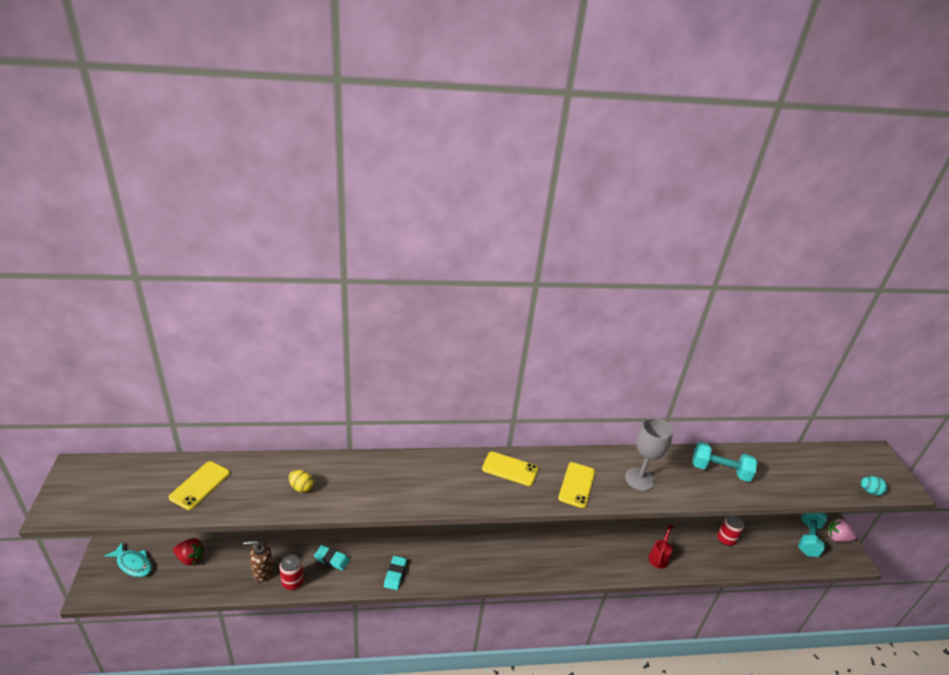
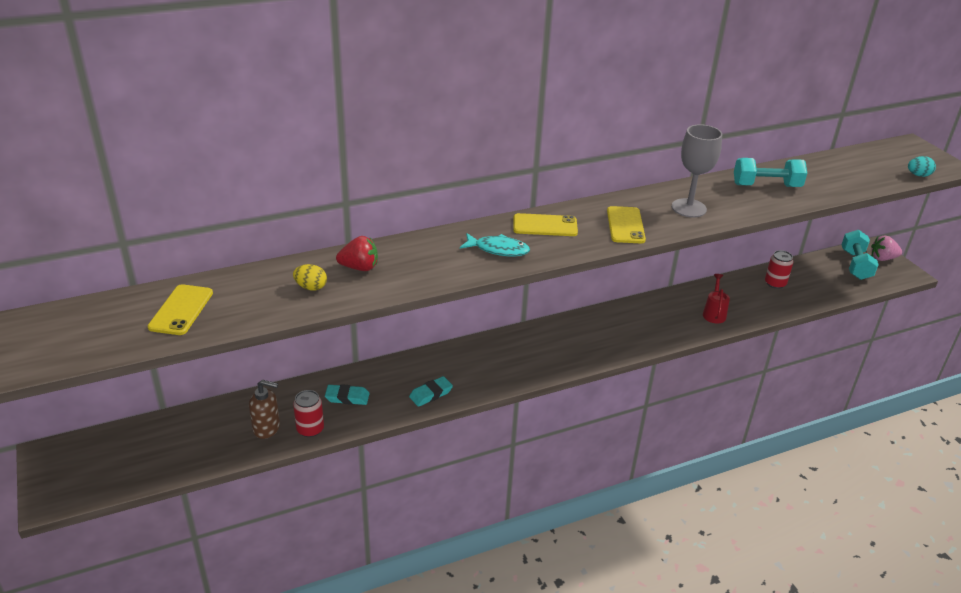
camera: 15 degrees left, 0 degrees up
(133, 564) = (91, 459): turquoise fish -> turquoise fish (498, 249)
(190, 558) = (165, 436): red strawberry -> red strawberry (359, 267)
(262, 571) = (267, 428): brown soap dispenser -> brown soap dispenser turned 150 degrees counterclockwise
(395, 574) = (431, 394): turquoise eraser -> turquoise eraser turned 60 degrees clockwise

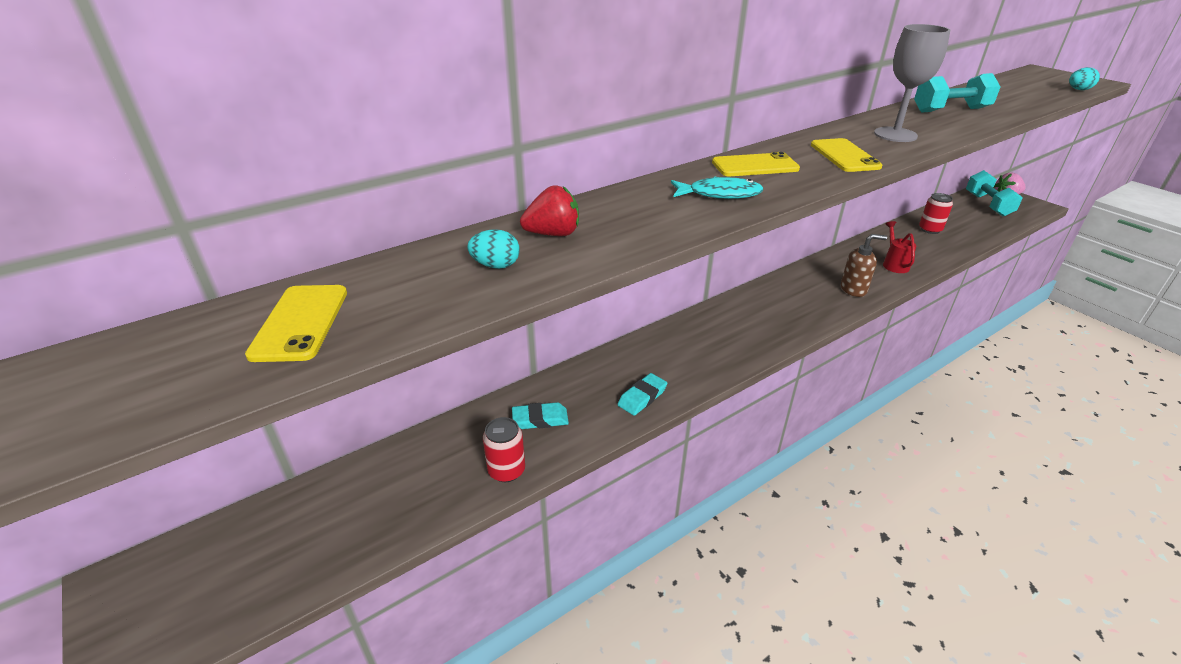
camera: 10 degrees left, 0 degrees up
(267, 428) = (446, 480): brown soap dispenser -> brown soap dispenser (853, 289)
(311, 287) = (496, 265): yellow egg -> turquoise egg

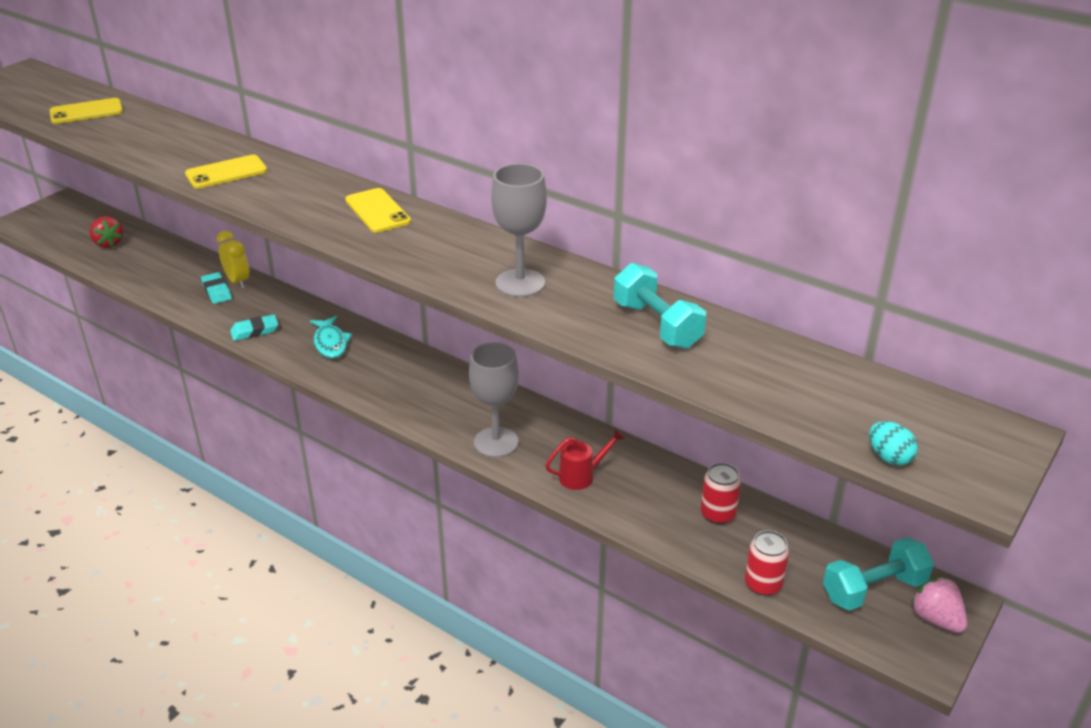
camera: 70 degrees right, 0 degrees up
(496, 265) = (158, 144): turquoise egg -> none
(506, 470) = (160, 290): red can -> red can (763, 584)
(528, 400) = (237, 281): none -> yellow clock
(553, 234) = (208, 152): red strawberry -> red strawberry (109, 244)
(642, 397) = (255, 331): turquoise eraser -> turquoise eraser turned 45 degrees counterclockwise
(719, 194) = (302, 201): turquoise fish -> turquoise fish (330, 343)
(844, 156) = (429, 254): yellow phone -> yellow phone (226, 172)
(853, 289) = (496, 442): brown soap dispenser -> grey goblet

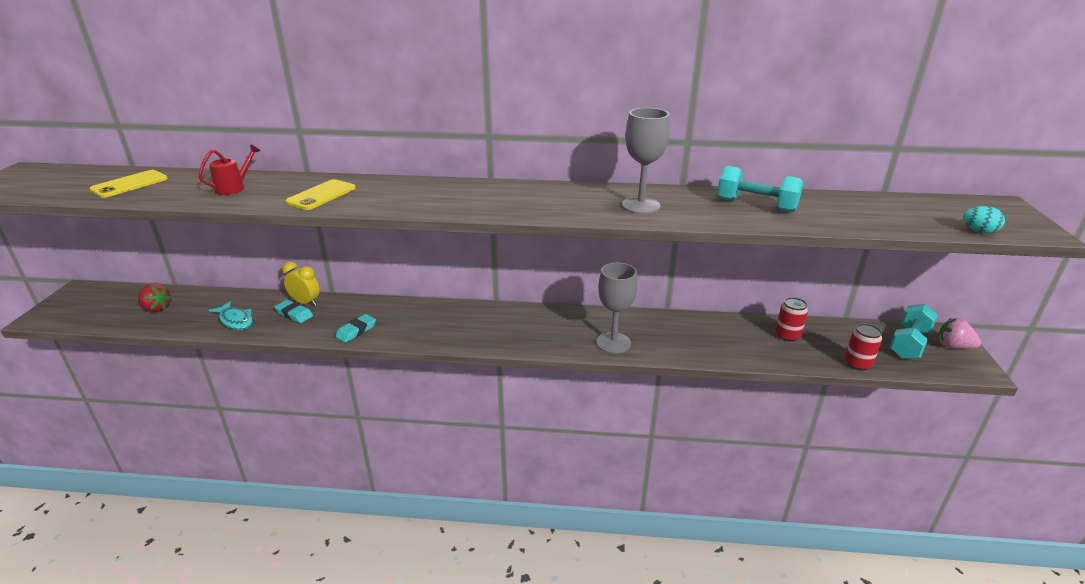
camera: 30 degrees left, 5 degrees down
(330, 343) = (426, 320): turquoise fish -> turquoise fish (235, 320)
(377, 211) = (479, 191): yellow phone -> none
(581, 476) = (688, 343): red watering can -> red watering can (234, 188)

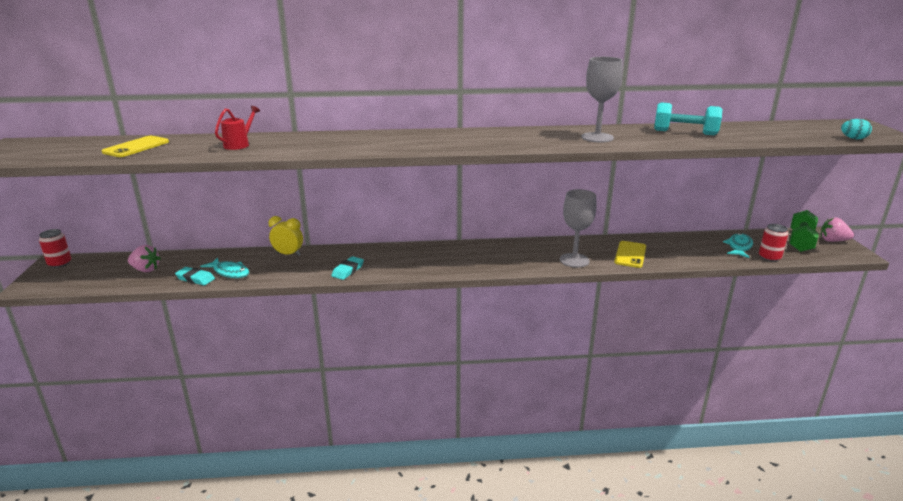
camera: 10 degrees left, 5 degrees down
(156, 308) = (145, 270): red strawberry -> pink strawberry
(294, 314) = (282, 263): turquoise eraser -> turquoise eraser (195, 279)
(321, 195) = (324, 145): yellow phone -> yellow phone (630, 254)
(787, 335) = (708, 244): red can -> red can (60, 263)
(825, 343) = (739, 247): none -> turquoise fish
(909, 343) = (800, 242): turquoise dumbbell -> green dumbbell

